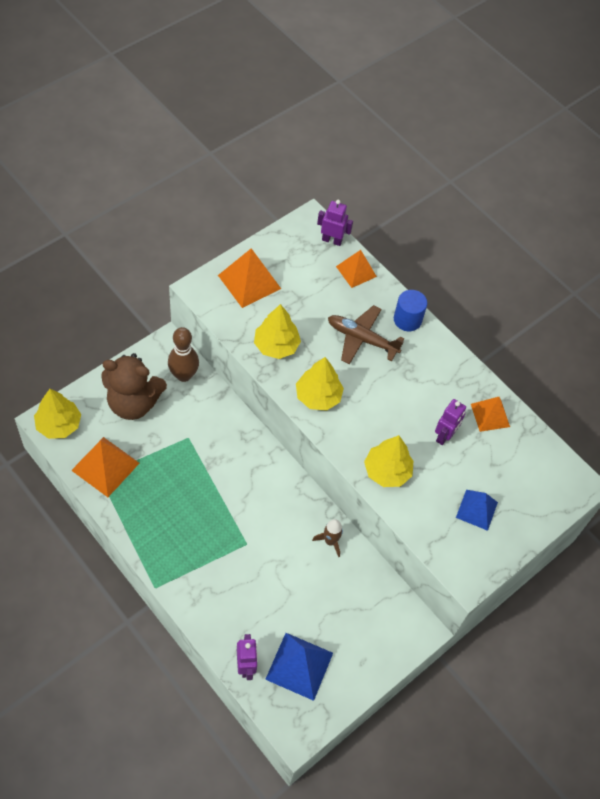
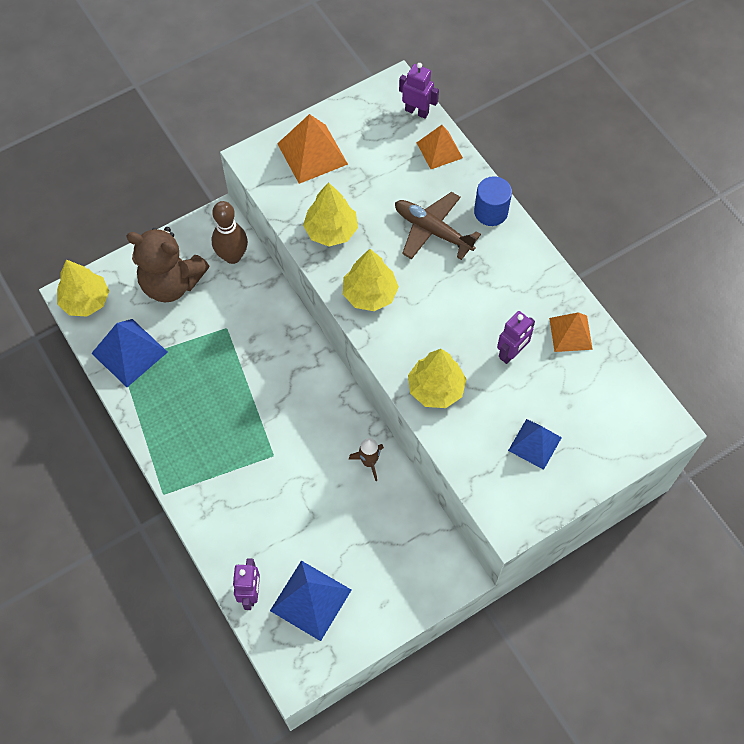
camera: 15 degrees right, 5 degrees up
(105, 466) = (129, 352): orange pyramid -> blue pyramid

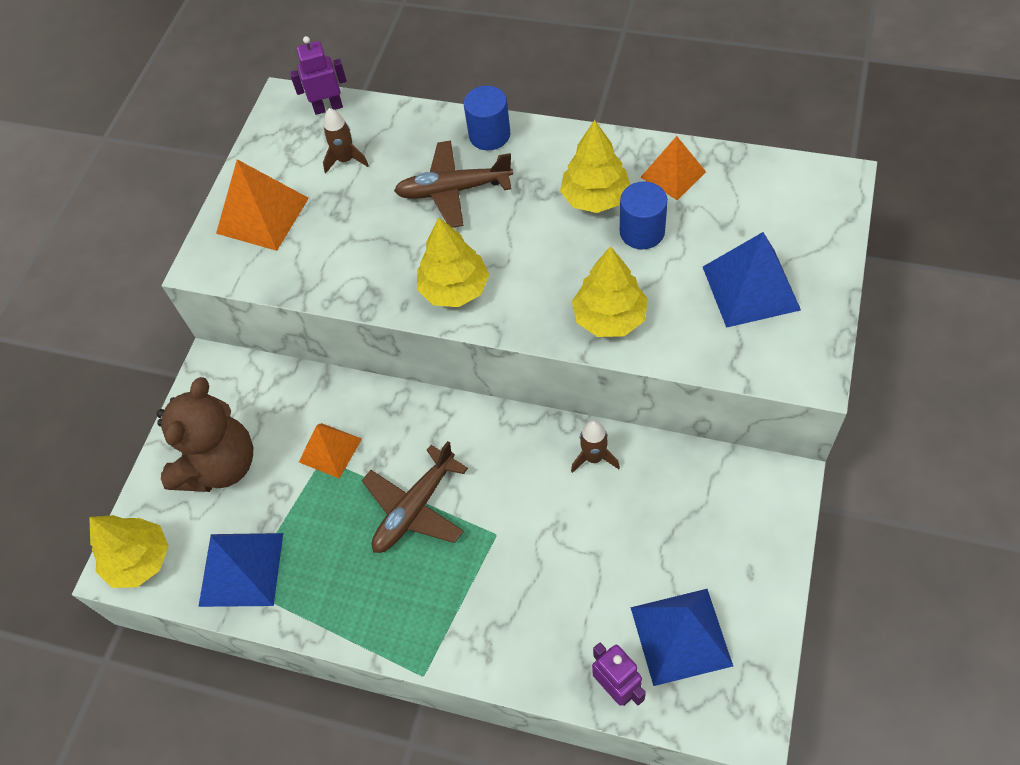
camera: 35 degrees left, 5 degrees down
(171, 283) = (220, 465): brown teddy bear -> brown teddy bear turned 45 degrees counterclockwise
(232, 256) = (260, 389): brown bowling pin -> none
(246, 401) = (415, 508): none -> brown plane
(331, 230) = (355, 265): yellow tree -> yellow tree (595, 197)
(392, 157) = (346, 160): none -> brown rocket
(439, 150) = (385, 122): orange pyramid -> orange pyramid (330, 450)
(511, 353) = (642, 232): purple robot -> blue cylinder
(534, 443) = (750, 288): blue pyramid -> blue pyramid, size x1.52

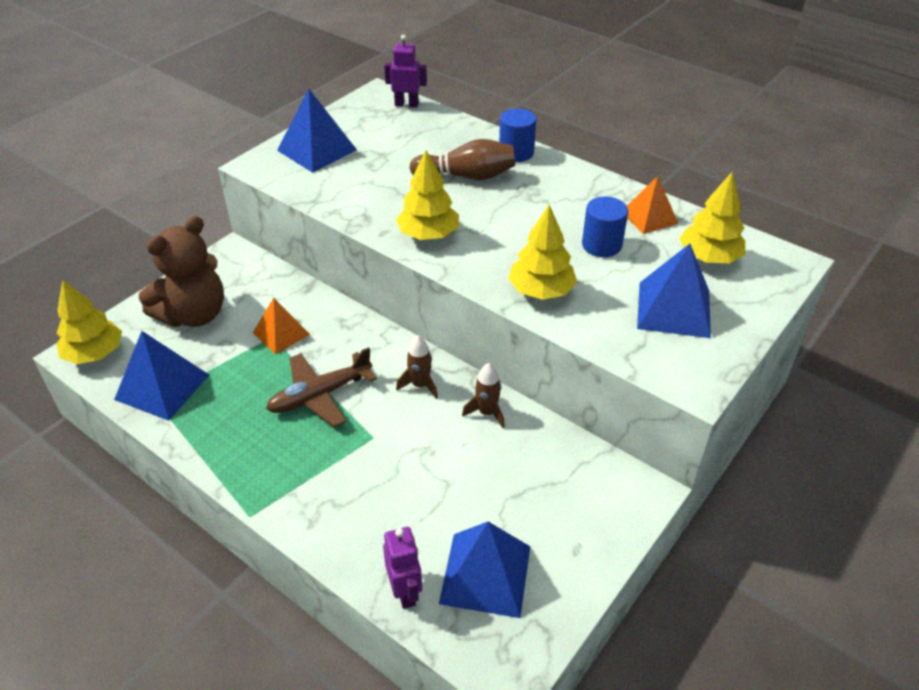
camera: 15 degrees right, 15 degrees down
(262, 215) = (317, 150): orange pyramid -> blue pyramid
(346, 160) = (399, 136): brown rocket -> brown rocket (420, 385)
(453, 190) = (467, 176): brown plane -> brown bowling pin
(595, 197) = (576, 213): yellow tree -> yellow tree (709, 257)

